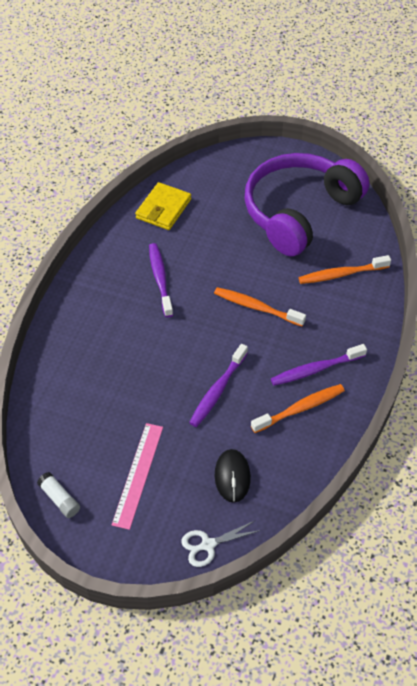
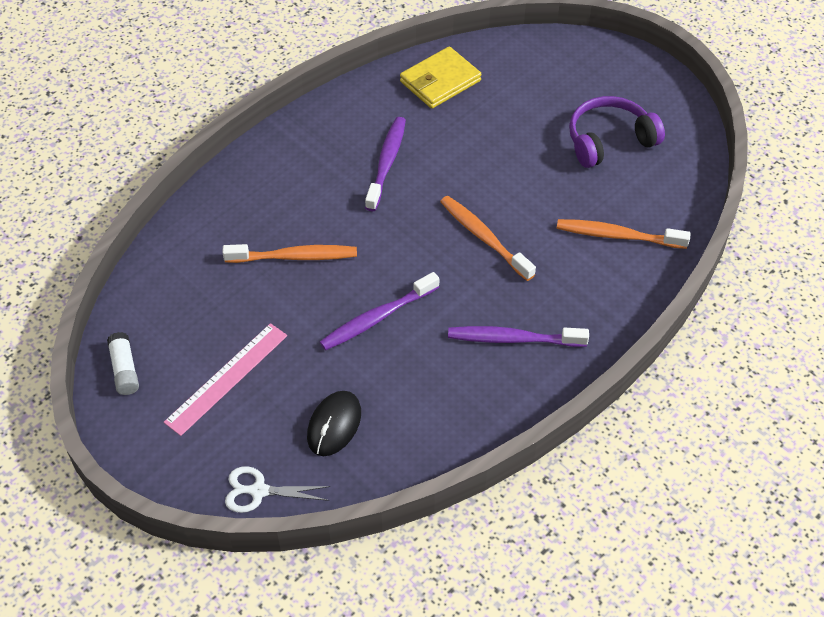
camera: 25 degrees right, 0 degrees up
(299, 212) = (609, 140): purple headphones -> purple headphones, size x0.54
(299, 409) = (464, 378): orange toothbrush -> orange toothbrush (293, 257)

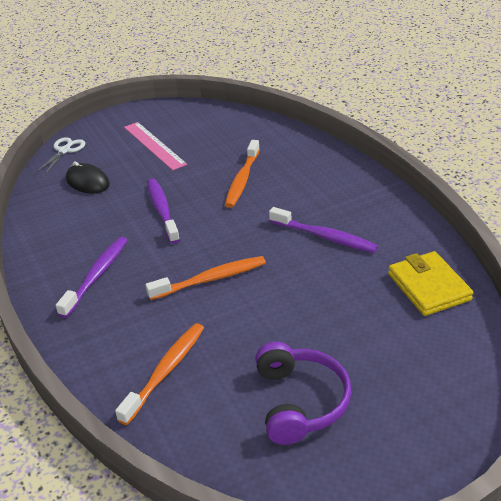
camera: 110 degrees right, 15 degrees down
(124, 369) = (186, 112): white glue stick -> none

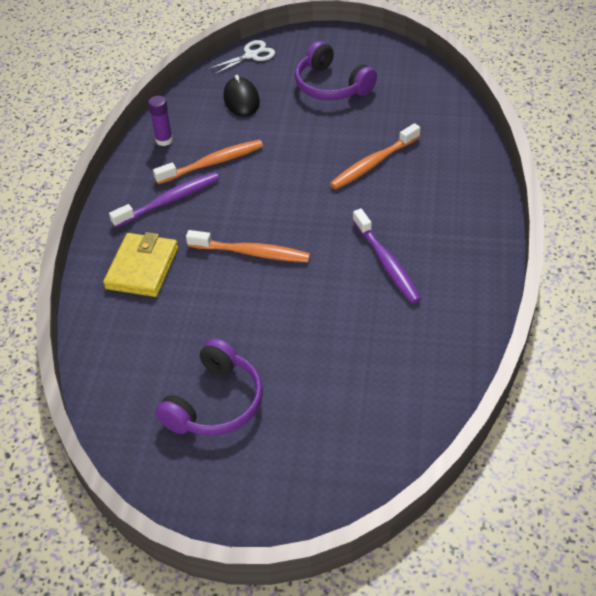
camera: 35 degrees right, 10 degrees up
(46, 236) = (164, 140): none -> purple glue stick
(154, 145) = (331, 85): pink ruler -> purple headphones
(162, 211) = (275, 162): purple toothbrush -> none
(165, 372) = (143, 317): orange toothbrush -> orange toothbrush (212, 163)
(428, 287) = (426, 365): yellow wallet -> yellow wallet (142, 268)

